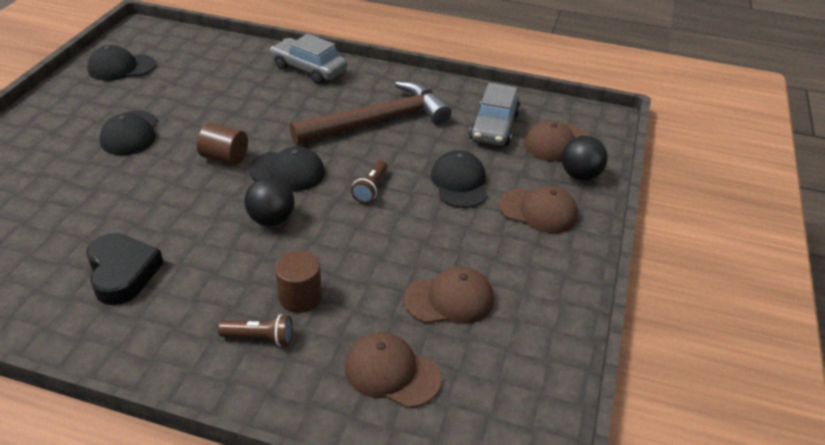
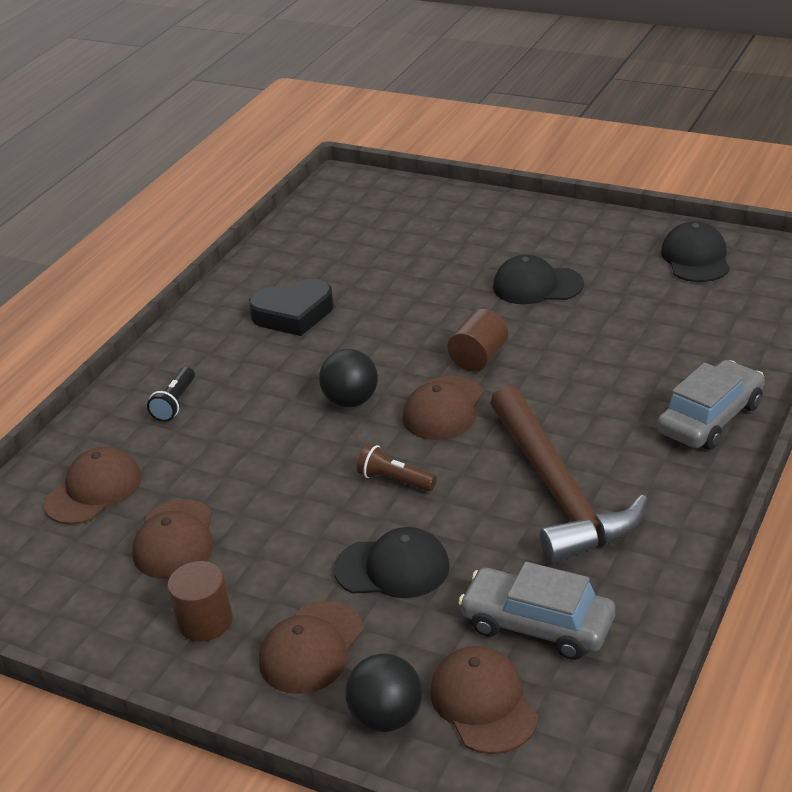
camera: 105 degrees right, 5 degrees down
(260, 338) = (175, 403): brown flashlight -> black flashlight
(287, 171) = (443, 408): black cap -> brown cap
(300, 297) = (220, 427): brown cylinder -> brown cylinder (205, 621)

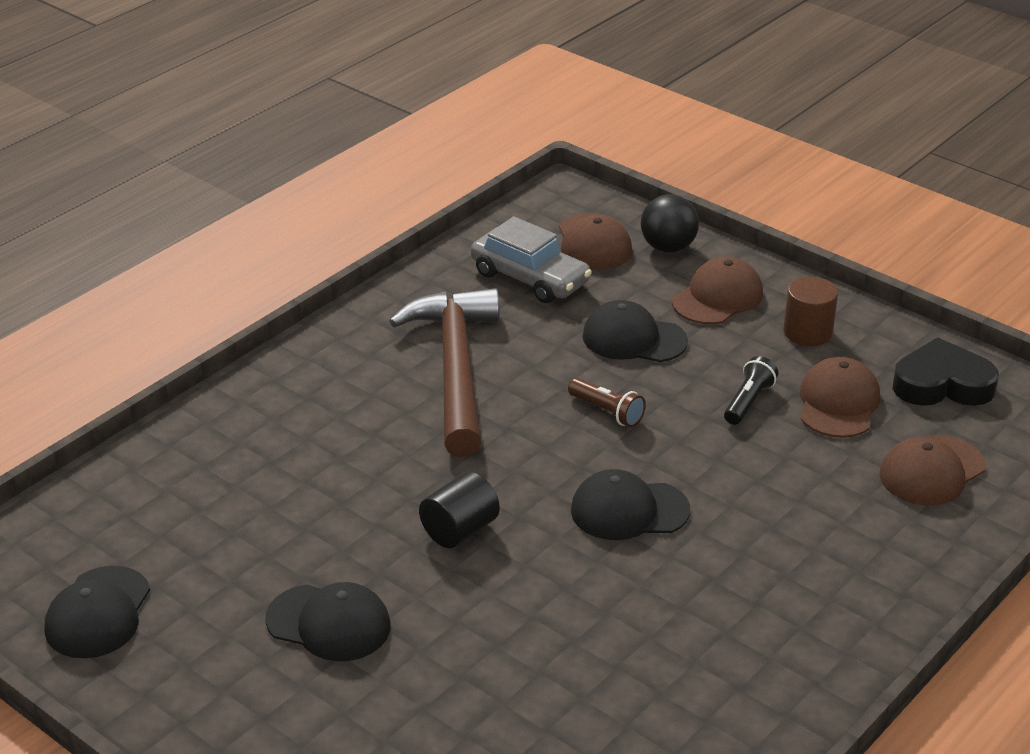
camera: 170 degrees left, 0 degrees up
(175, 403) = (844, 559): black flashlight -> black flashlight (748, 402)
(293, 314) = (676, 664): black heart -> black heart (942, 384)
(351, 401) = (629, 510): black ball -> black cap
(443, 408) = (528, 476): brown cap -> none
(479, 358) = (459, 530): brown cylinder -> black cylinder
(710, 418) = (265, 403): grey car -> none

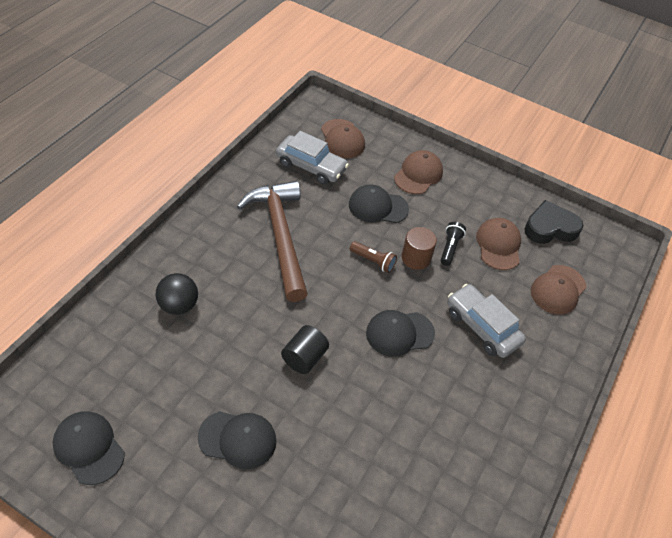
camera: 15 degrees left, 15 degrees up
(98, 613) = (89, 448): black cap -> black cap turned 135 degrees clockwise
(668, 247) = (384, 141): black ball -> black ball (179, 305)
(777, 512) = (482, 327): none -> grey car
(808, 332) = (472, 196): brown cylinder -> brown cylinder (416, 258)

